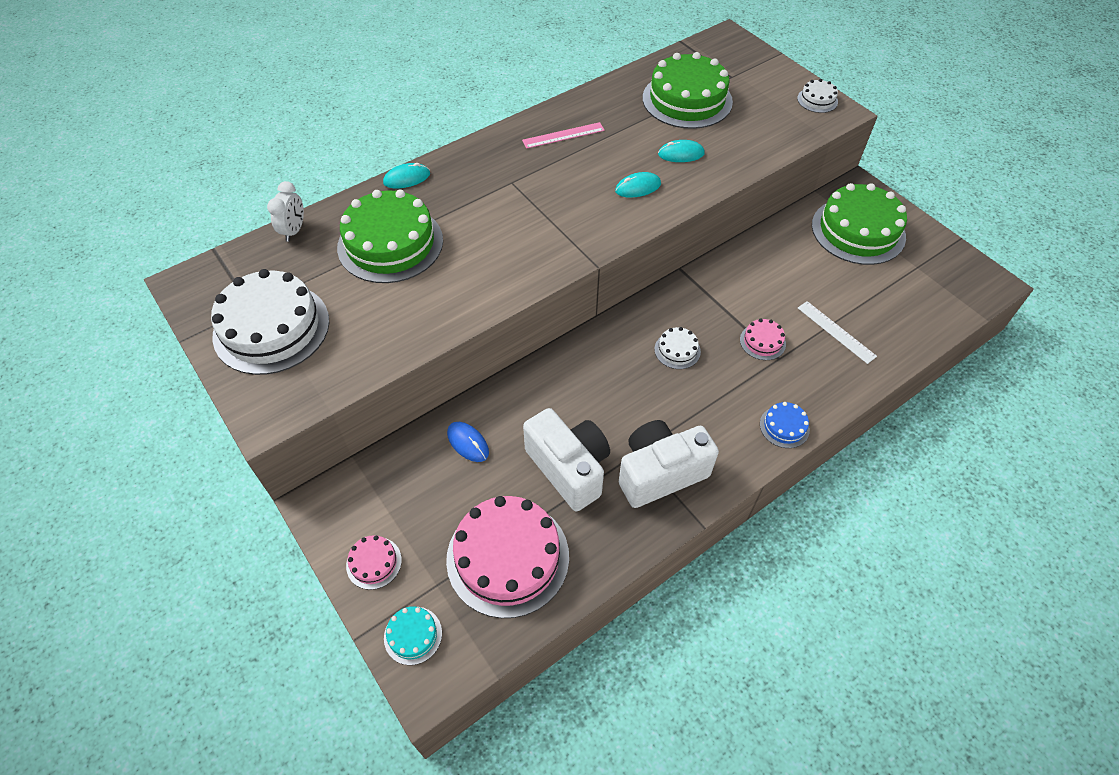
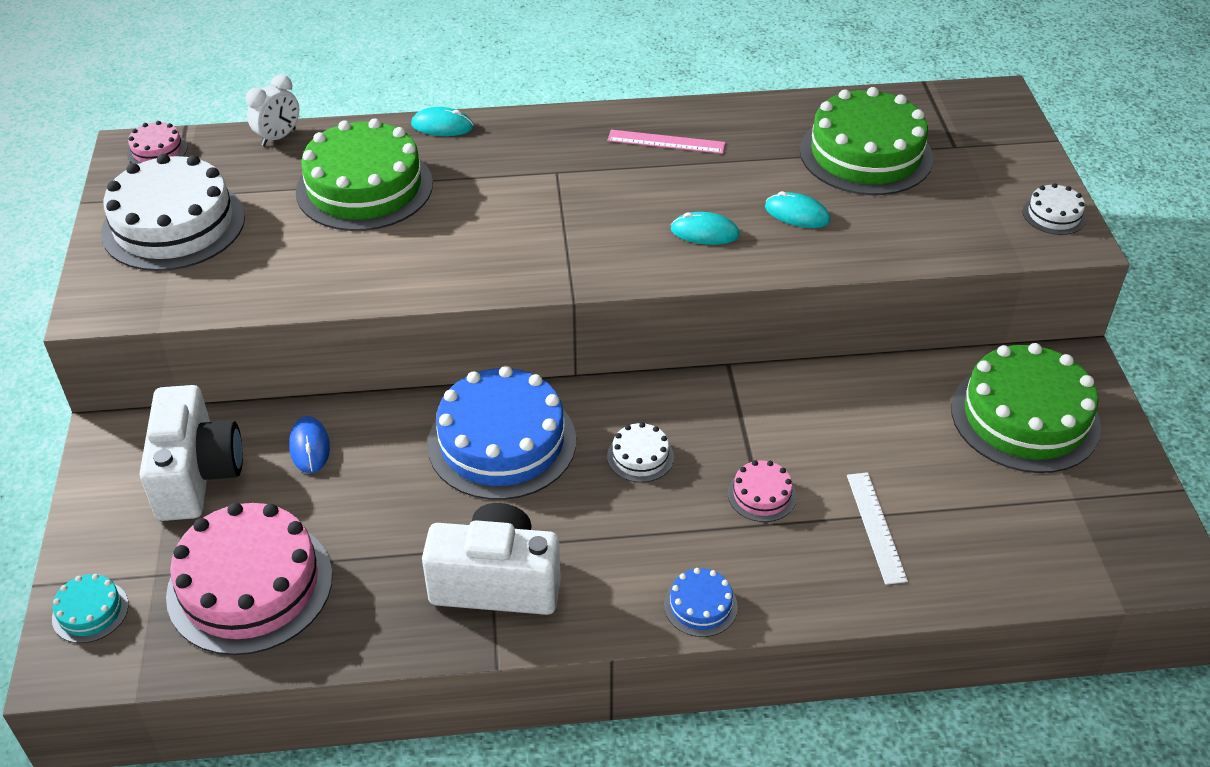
camera: 30 degrees right, 10 degrees down
(374, 562) = (113, 521): pink cake -> pink cake (157, 150)
(569, 468) = (396, 526): white camera -> white camera (197, 475)
(588, 380) = (502, 442): none -> blue cake

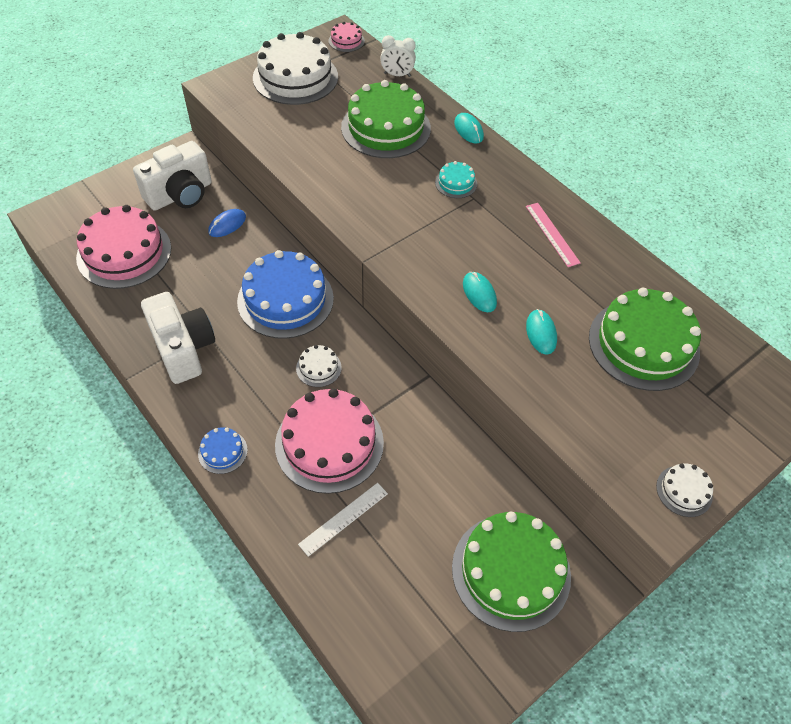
camera: 55 degrees right, 10 degrees up
(90, 611) = (77, 207): turquoise cake -> turquoise cake (456, 183)
(761, 495) = (329, 443): pink cake -> pink cake, size x2.24

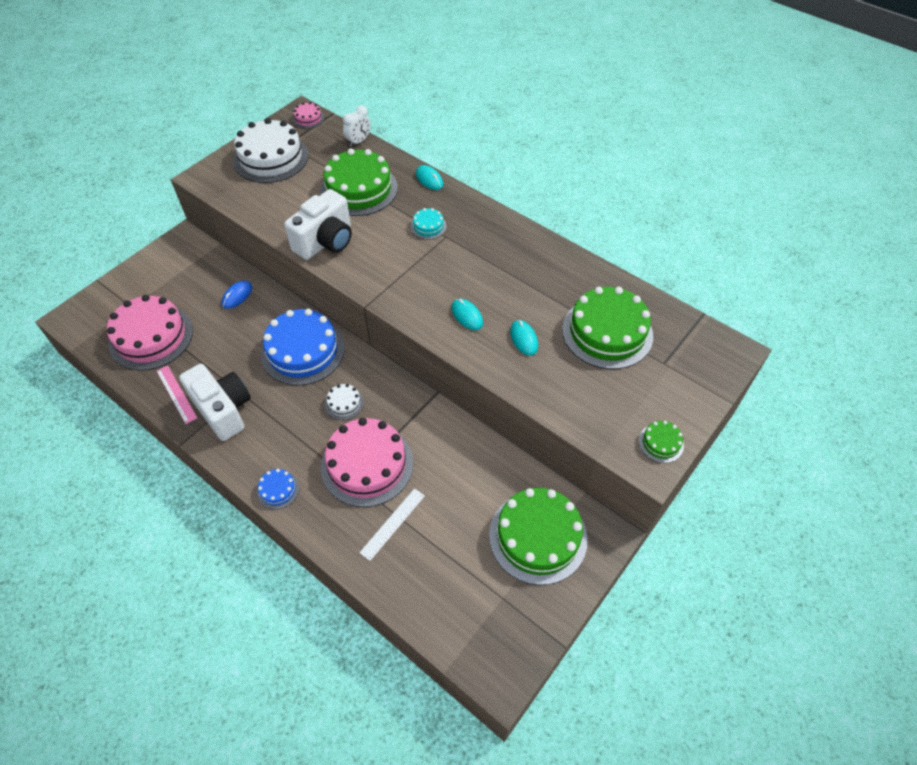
camera: 10 degrees left, 0 degrees up
(180, 195) = (190, 277): white camera -> white camera (325, 241)
(397, 75) = (358, 141): white clock -> white clock turned 45 degrees counterclockwise
(552, 234) = (516, 255): pink ruler -> pink ruler (176, 394)
(684, 491) = (661, 443): white cake -> green cake

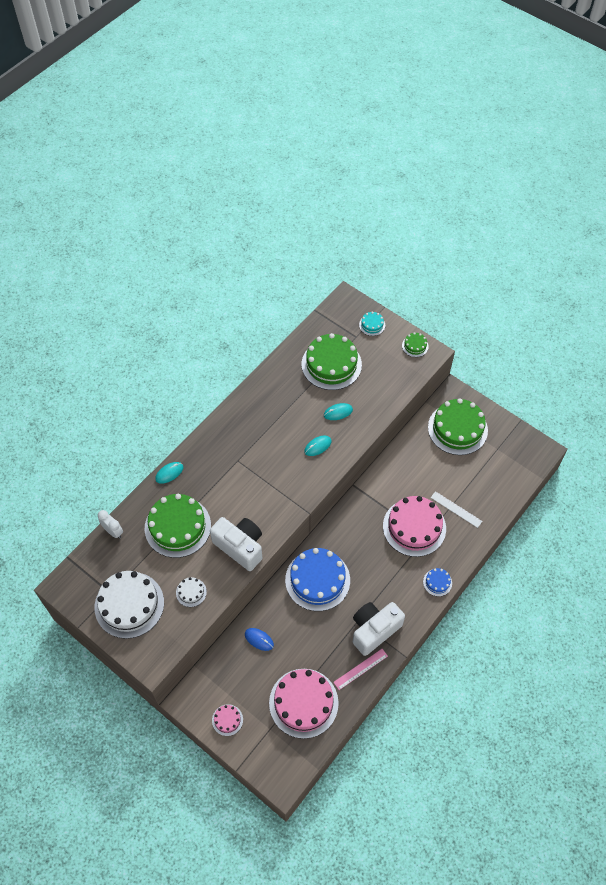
camera: 90 degrees left, 5 degrees up
(308, 118) = (73, 578): pink cake -> pink cake (227, 720)
(344, 403) = (365, 546): white cake -> white cake (191, 592)
(428, 226) = (226, 473): turquoise cake -> turquoise cake (372, 325)

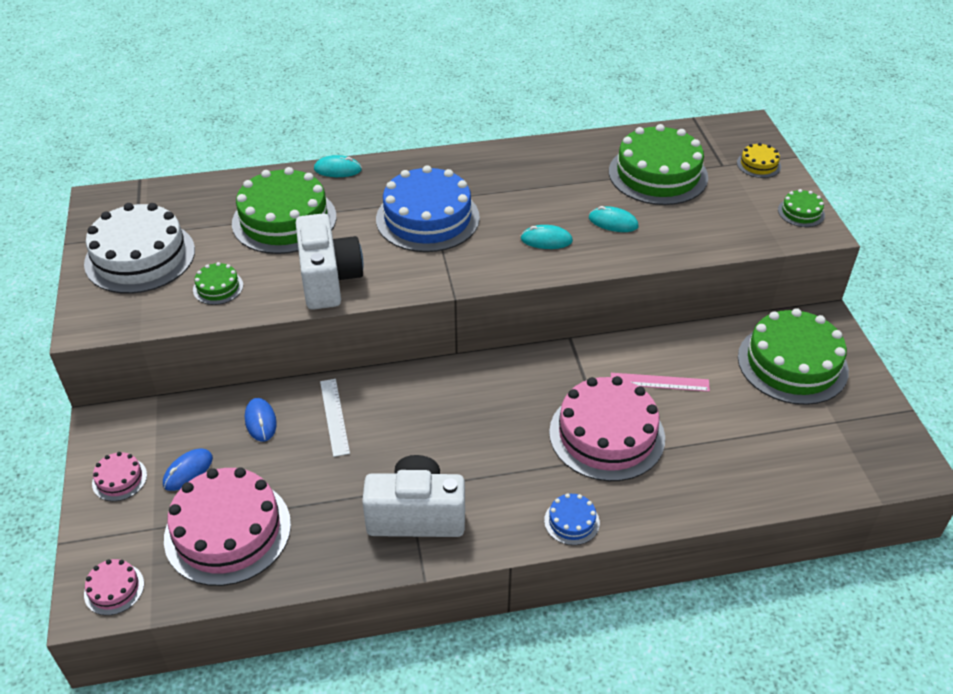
camera: 40 degrees right, 15 degrees down
(113, 531) = (213, 185): white clock -> none
(191, 592) = (218, 287): white cake -> green cake
(254, 690) = (188, 471): none -> blue mouse
(285, 768) = (114, 589): none -> pink cake
(317, 580) = (407, 408): blue cake -> blue cake (427, 218)
(360, 669) = (346, 547): pink ruler -> pink ruler (659, 382)
(372, 325) = (758, 164): turquoise cake -> yellow cake
(456, 509) = (693, 453): white ruler -> white ruler (334, 416)

